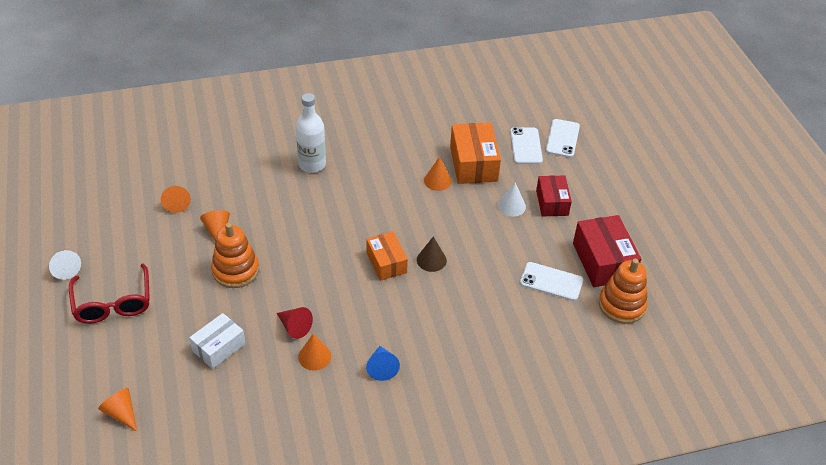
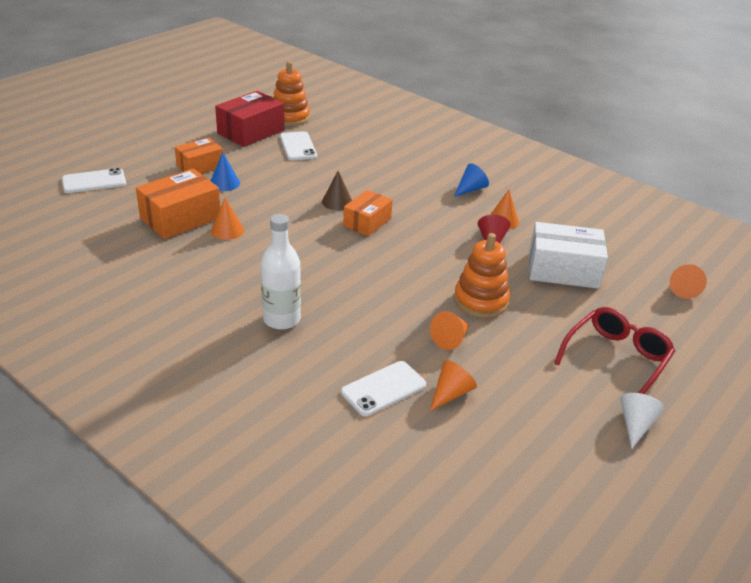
camera: 125 degrees left, 10 degrees down
(219, 347) = (563, 270): white box -> white box, size x1.54
(511, 206) = (224, 183): white cone -> blue cone
(526, 146) = (124, 197): white phone -> white phone (383, 388)
(552, 203) = (200, 166): red box -> orange box

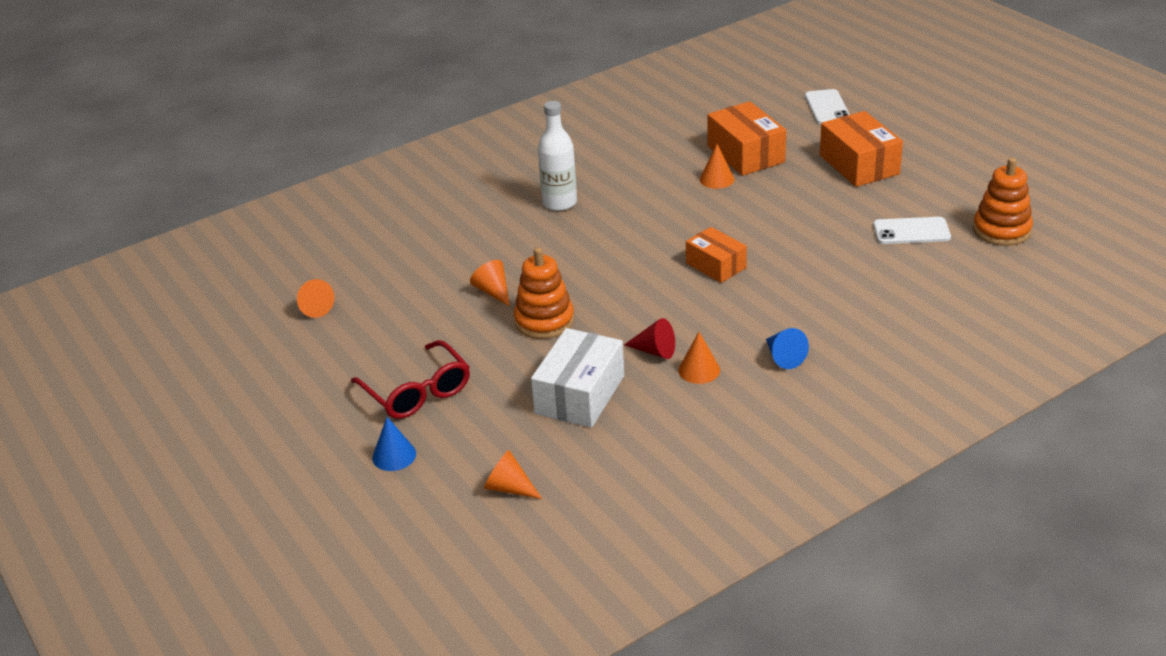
camera: 110 degrees right, 0 degrees up
(200, 166) = (859, 165): orange box -> orange box, size x1.54
(224, 183) = (817, 179): blue cone -> blue cone (394, 455)
(251, 132) = (953, 199): red box -> none
(337, 202) = (765, 249): brown cone -> none
(383, 388) = (446, 246): white phone -> none
(451, 393) = (423, 280): orange cone -> orange cone (314, 307)
(635, 424) = (330, 377): white cone -> none

